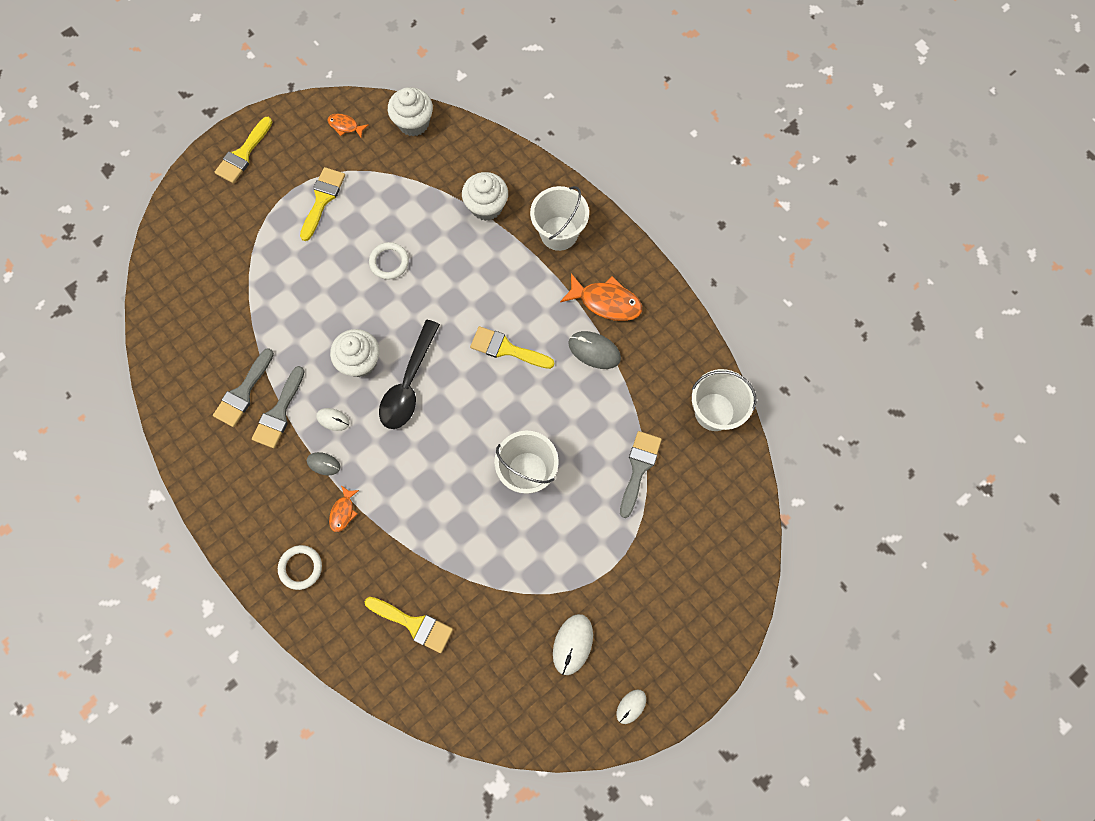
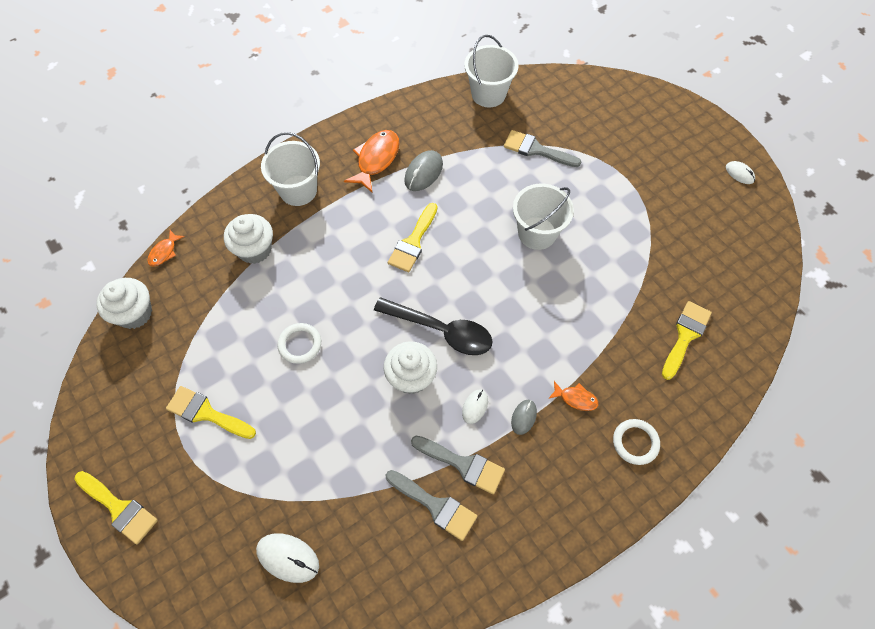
camera: 85 degrees left, 10 degrees down
(345, 126) = (116, 385): orange fish -> orange fish (164, 252)
(572, 644) = (692, 210): white mouse -> white mouse (288, 558)

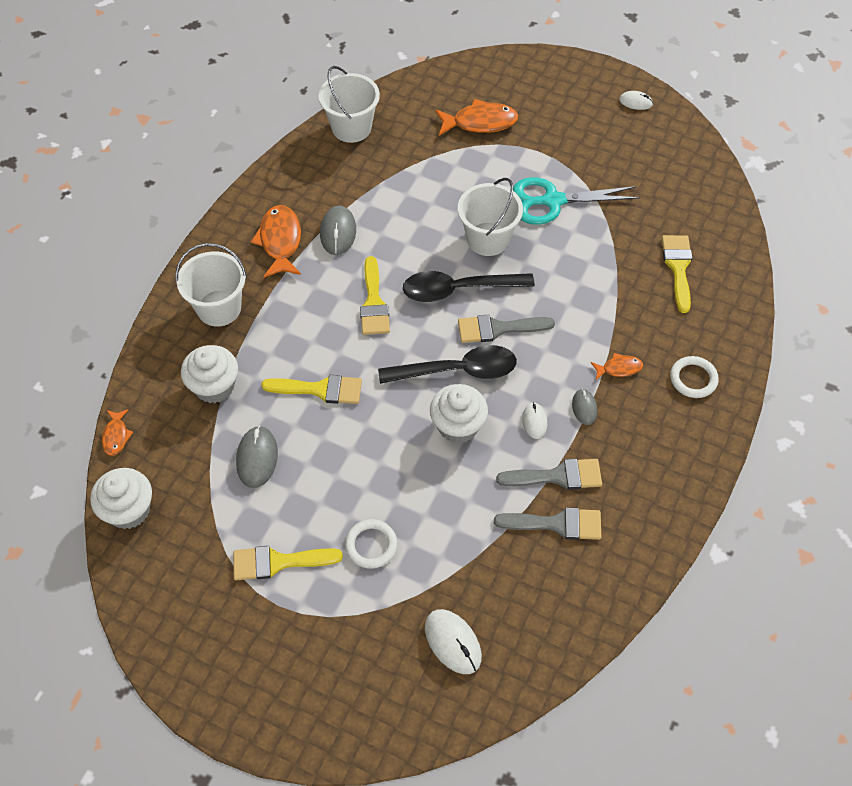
camera: 30 degrees left, 5 degrees down
(119, 508) = (253, 694): yellow brush -> yellow brush (320, 389)
(247, 321) = (257, 458): none -> grey mouse
(288, 558) = (453, 642): white mouse -> white mouse turned 60 degrees clockwise
(300, 344) = (327, 452): white ring -> white ring (371, 545)
(486, 264) = (458, 290): none -> black spoon
(536, 150) = (435, 161): grey brush -> grey brush (498, 329)
(593, 134) = (480, 122): none -> orange fish
(612, 226) = (553, 201): none -> turquoise scissors

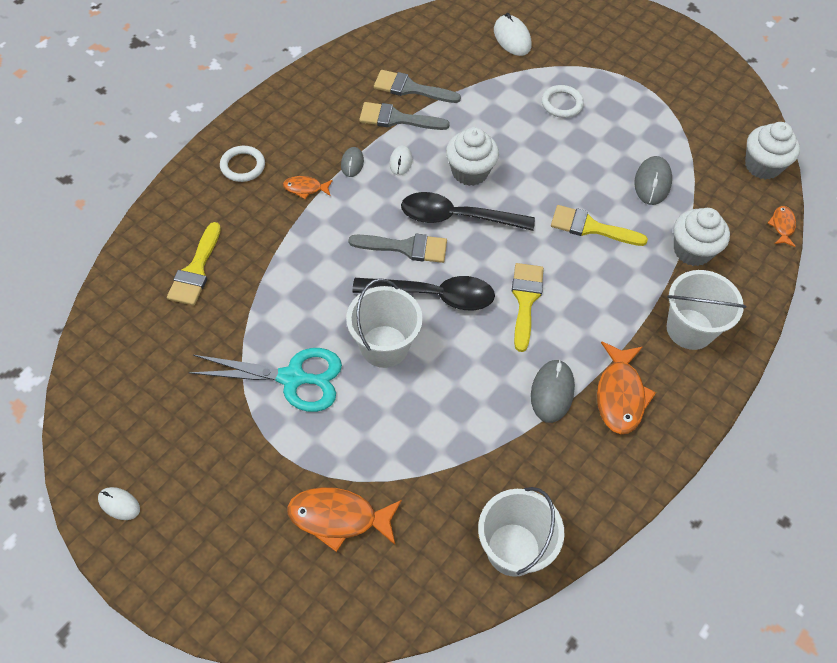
camera: 170 degrees left, 0 degrees up
(278, 562) = (637, 107): yellow brush -> none

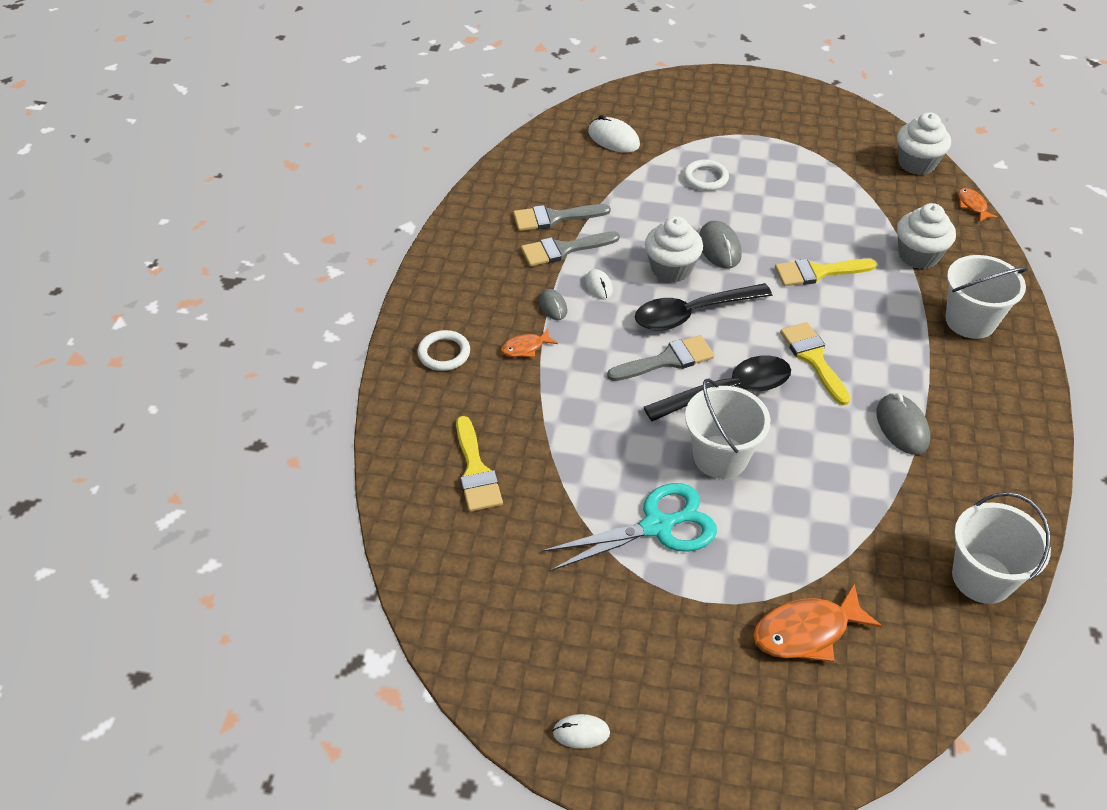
camera: 25 degrees left, 10 degrees down
(620, 395) = (960, 402): orange fish -> none
(652, 182) = (838, 213): grey mouse -> grey mouse (719, 248)

